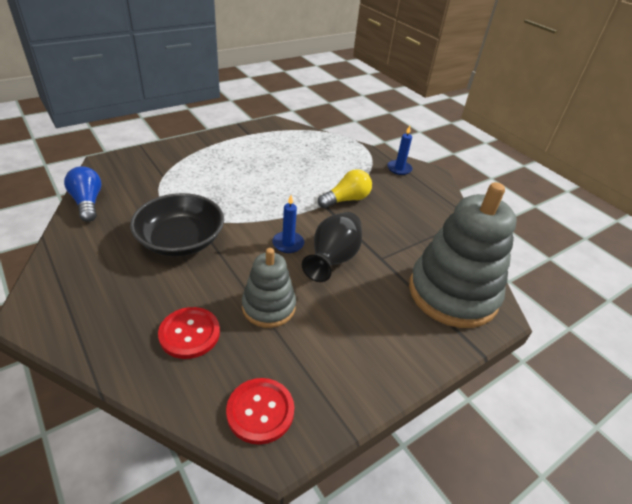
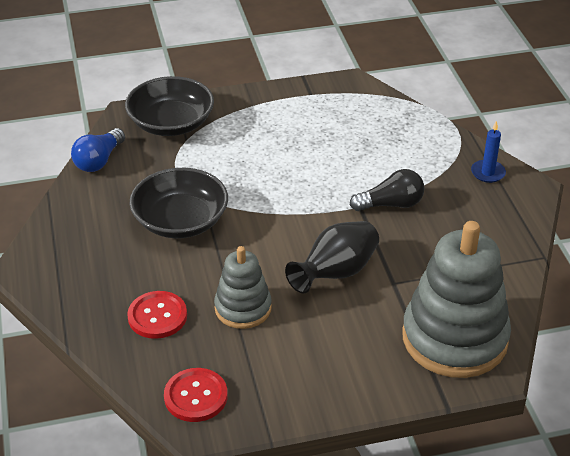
camera: 25 degrees right, 0 degrees up
(88, 203) = (99, 161): blue light bulb -> blue light bulb turned 150 degrees counterclockwise
(145, 166) = (171, 123): none -> black bowl
(288, 243) = (294, 246): blue candle -> none
(346, 200) = (391, 204): yellow light bulb -> black light bulb

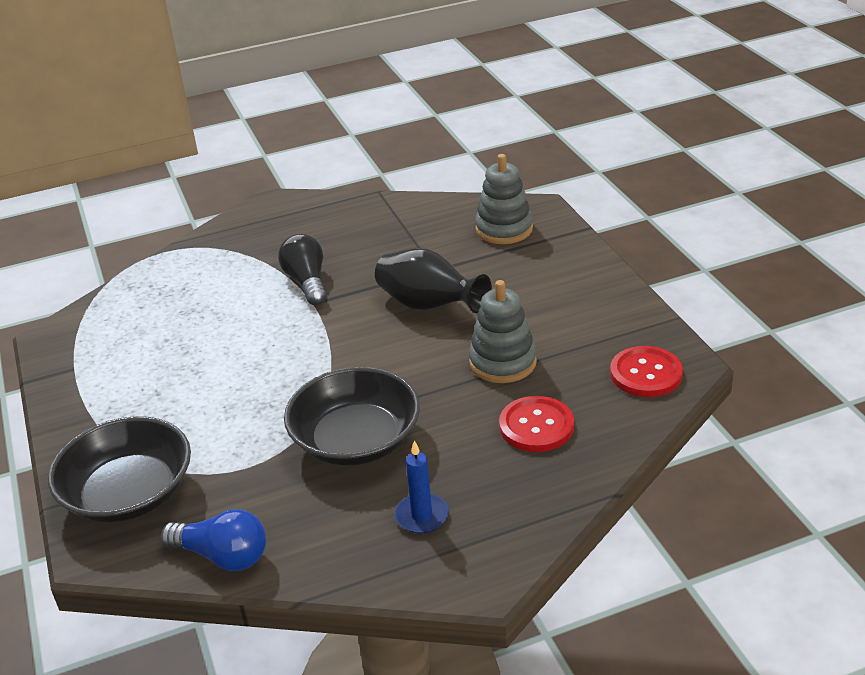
camera: 95 degrees left, 5 degrees down
(454, 338) = (504, 229): grey stacking toy -> grey stacking toy, size x0.55
(488, 173) = (248, 227): blue candle -> blue candle (422, 516)

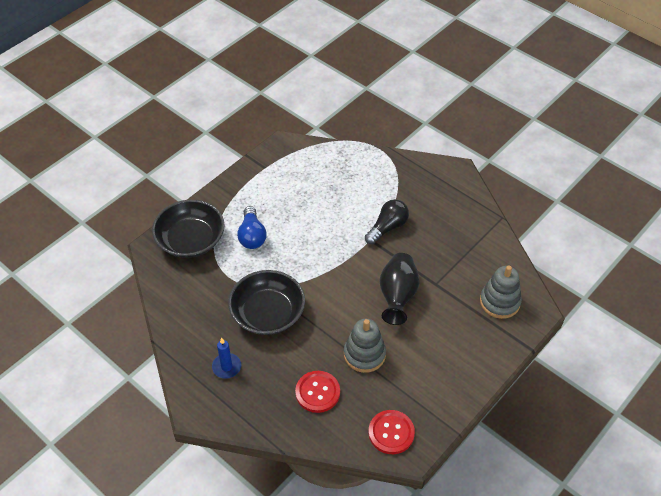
camera: 60 degrees right, 15 degrees up
(223, 556) = (167, 297): blue light bulb -> blue light bulb (252, 236)

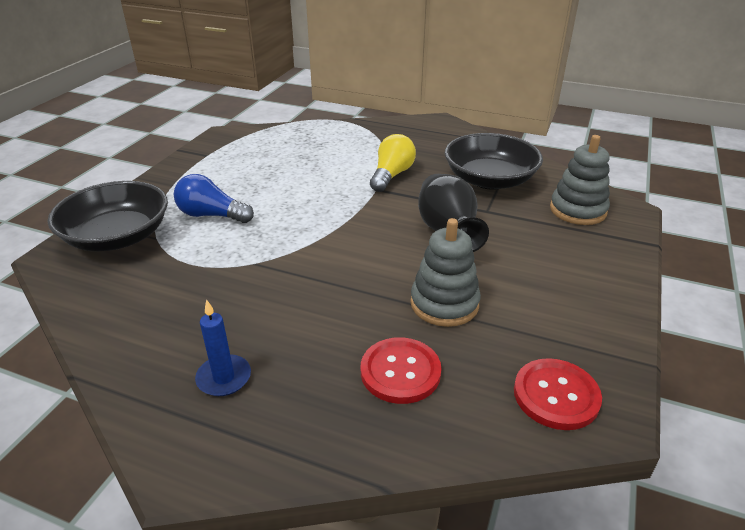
camera: 20 degrees left, 15 degrees down
(252, 236) = (211, 215): blue light bulb -> blue light bulb turned 135 degrees clockwise
(268, 313) = (269, 291): black bowl -> black bowl (489, 180)
(387, 227) = (391, 175): black light bulb -> yellow light bulb

